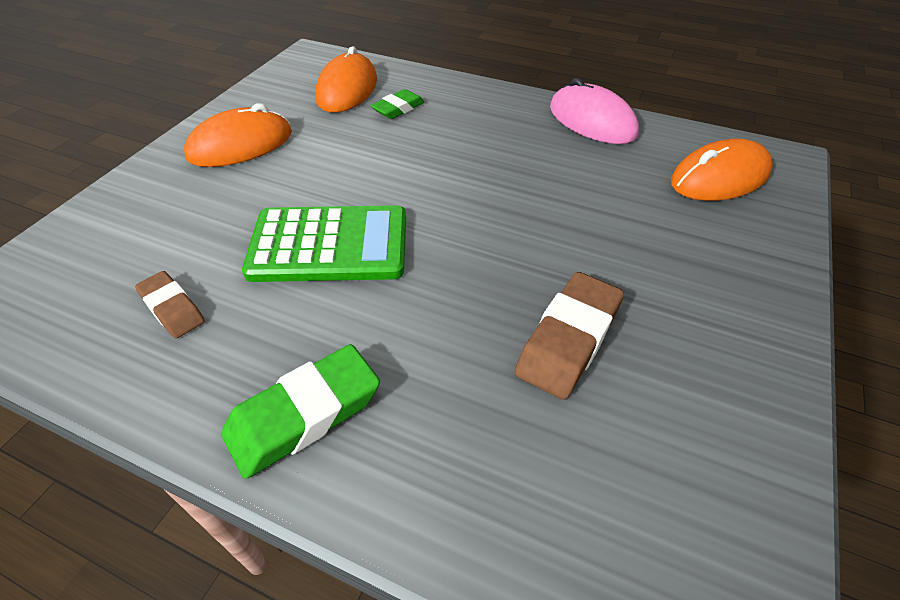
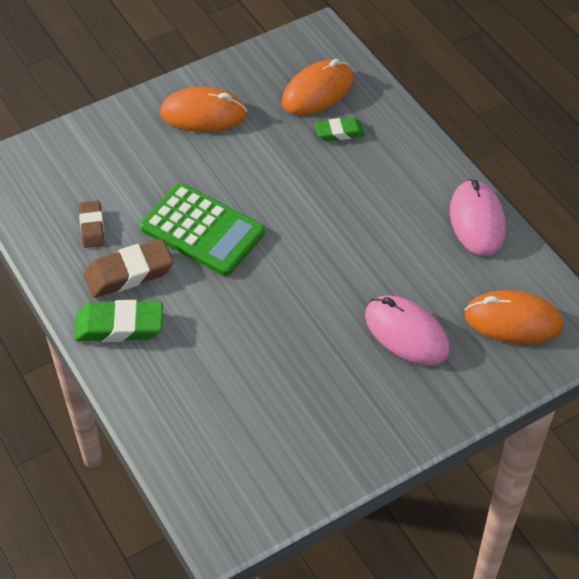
camera: 35 degrees right, 5 degrees up
(568, 340) = (285, 367): brown eraser -> brown eraser (129, 273)
(648, 235) = (406, 333): none -> pink mouse

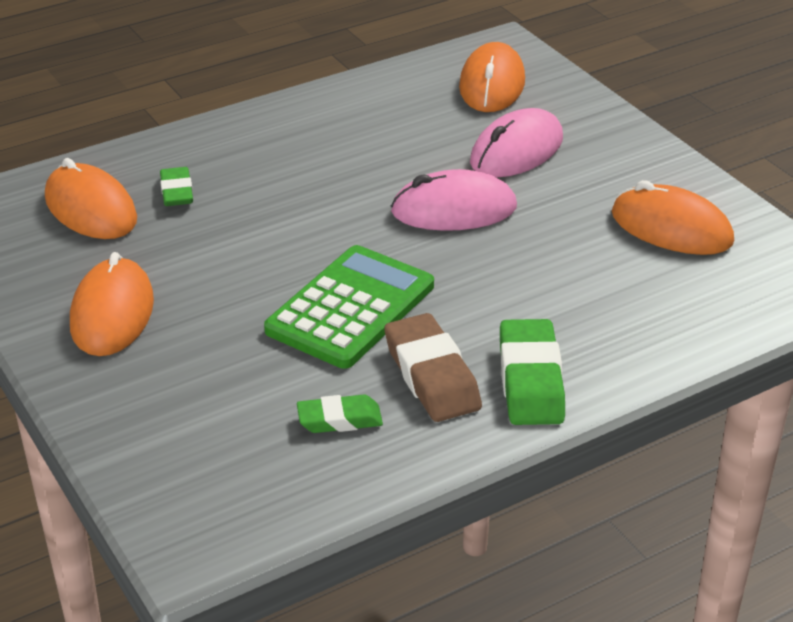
camera: 90 degrees left, 15 degrees down
(92, 227) = (339, 420): brown eraser -> green eraser
(297, 430) = (671, 228): none -> orange mouse
(477, 221) = (344, 99): pink mouse -> pink mouse (454, 210)

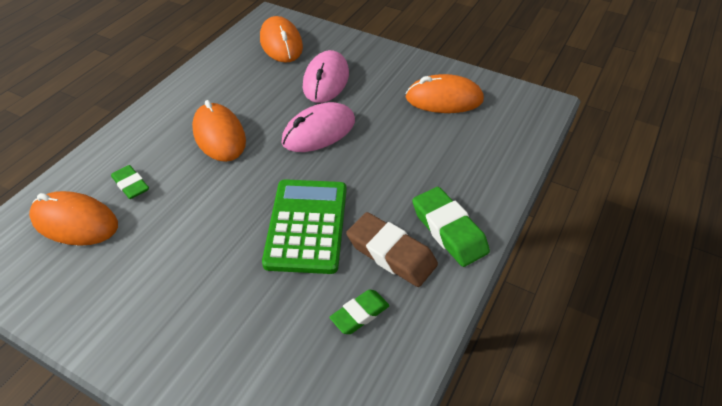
camera: 30 degrees left, 10 degrees up
(112, 313) = (145, 301): orange mouse -> orange mouse (219, 135)

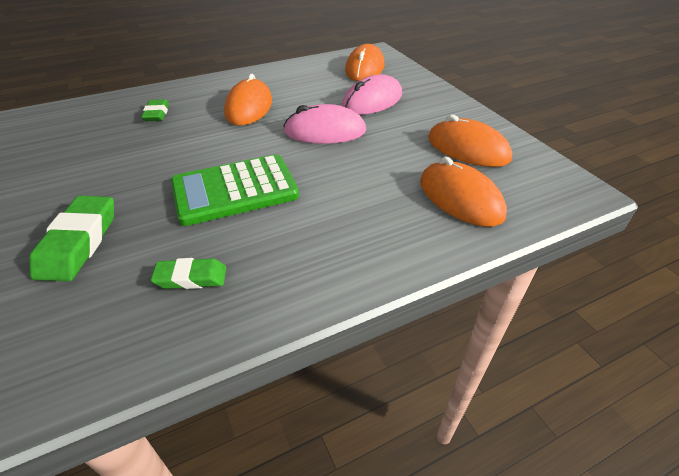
camera: 35 degrees right, 5 degrees down
(75, 222) = (99, 121): orange mouse -> orange mouse (460, 198)
(307, 226) = (235, 190): green calculator -> green calculator turned 150 degrees counterclockwise
(391, 253) = (276, 245): brown eraser -> none
(449, 230) = (352, 253): green eraser -> green eraser (79, 243)

